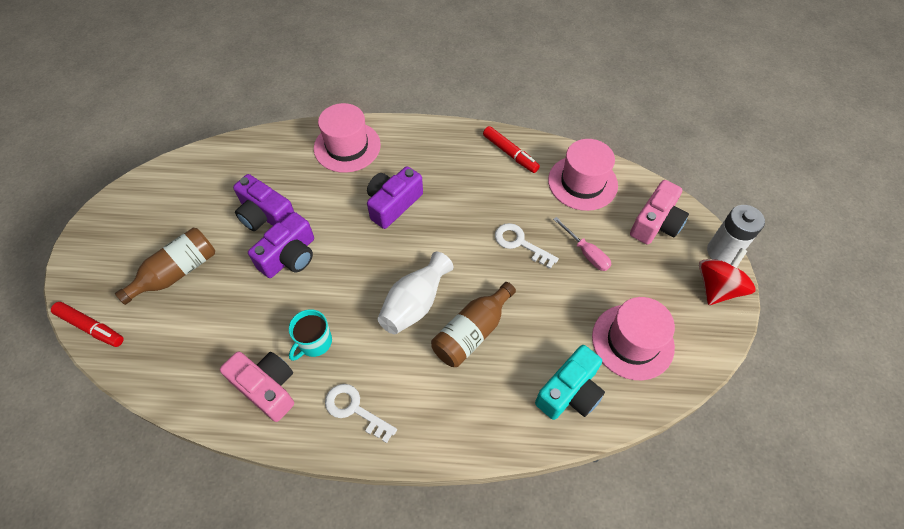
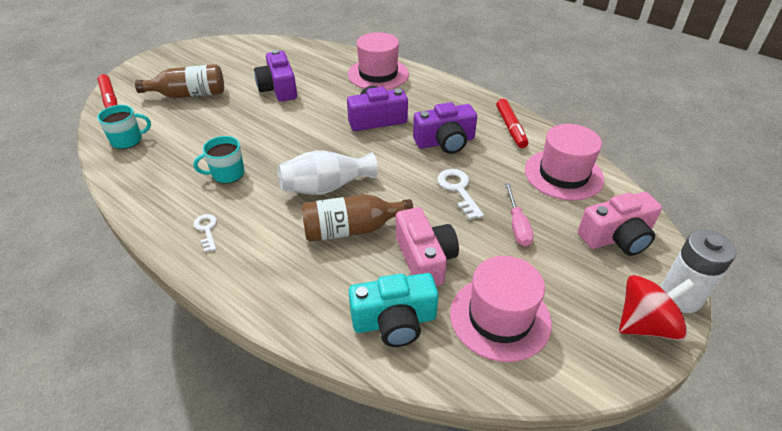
camera: 35 degrees right, 15 degrees down
(171, 365) = (127, 140): none -> turquoise mug
(267, 388) = (166, 183): pink camera -> pink camera (425, 259)
(289, 256) = (268, 117): purple camera -> purple camera (445, 142)
(355, 410) = (206, 230): white key -> white key, size x0.66

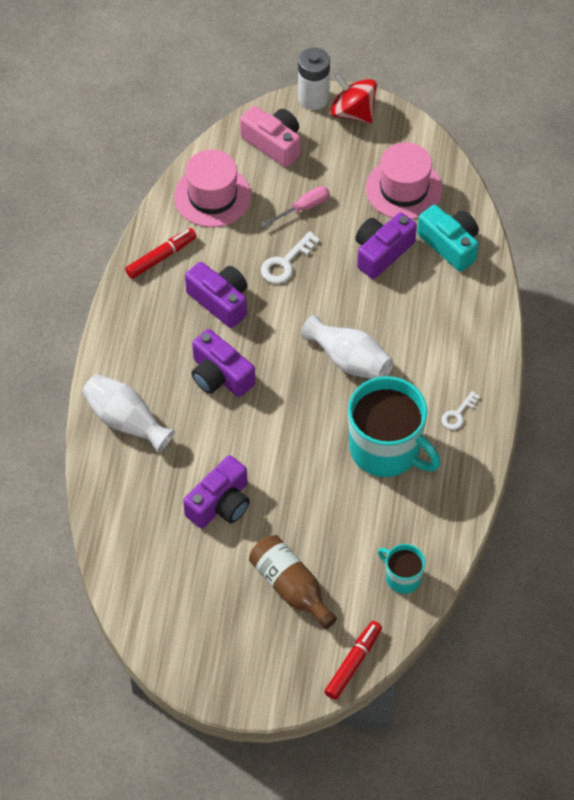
camera: 120 degrees left, 15 degrees up
(227, 174) = (386, 449): turquoise mug -> turquoise mug, size x2.05
(351, 229) = (385, 314): brown bottle -> none
(378, 74) = (126, 421): pink hat -> white vase
(425, 259) = (382, 252): pink camera -> purple camera

